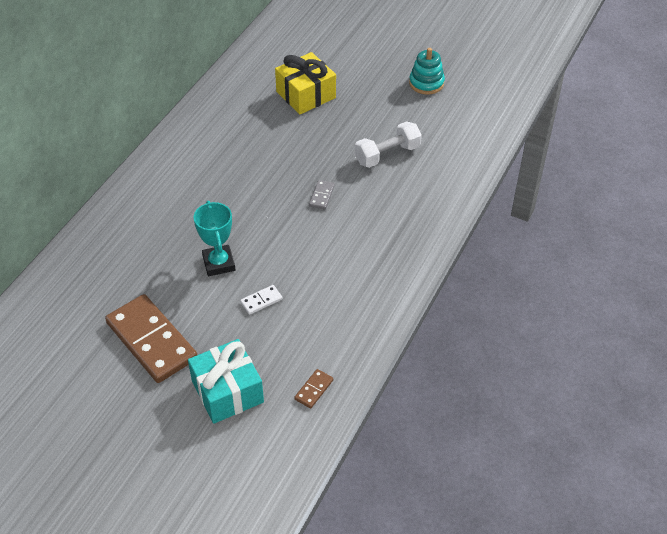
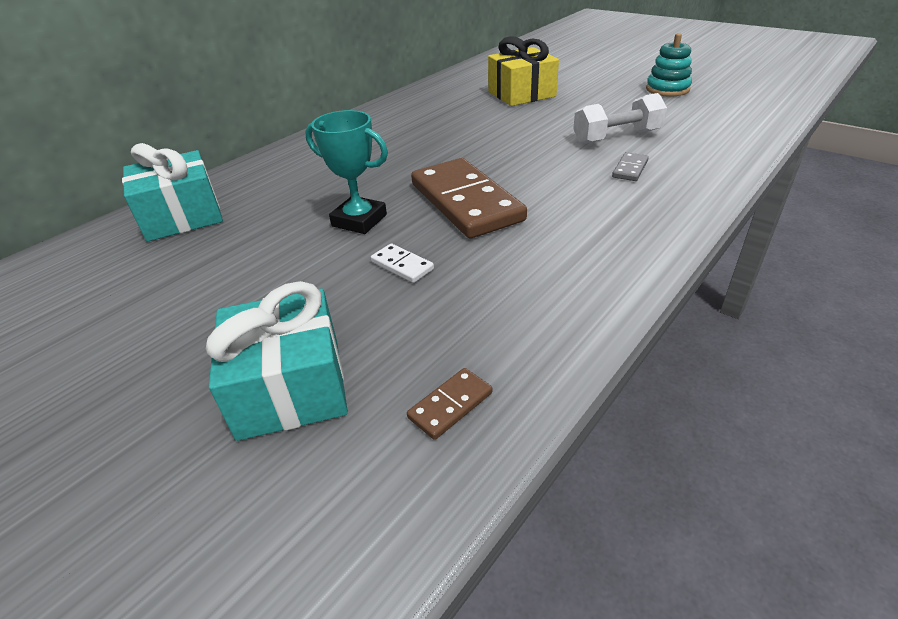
camera: 15 degrees right, 10 degrees down
(85, 271) = (182, 216): none -> turquoise gift
(151, 341) = (213, 299): brown domino -> brown domino (465, 202)
(219, 263) = (359, 220): turquoise trophy -> turquoise trophy turned 60 degrees counterclockwise
(261, 301) = (402, 265): white domino -> white domino turned 60 degrees clockwise
(321, 196) = (522, 167): grey domino -> grey domino (630, 169)

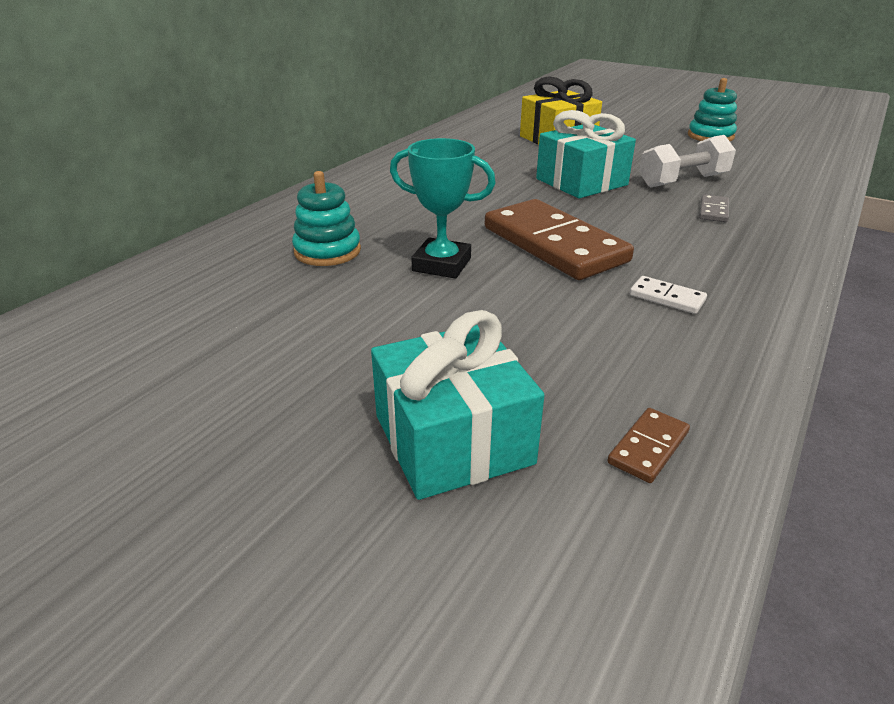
camera: 10 degrees left, 5 degrees down
(182, 216) = (220, 264): turquoise gift -> turquoise gift (581, 182)
(271, 206) = (327, 251): none -> turquoise stacking toy
(402, 265) = (516, 309): white domino -> white domino (667, 298)

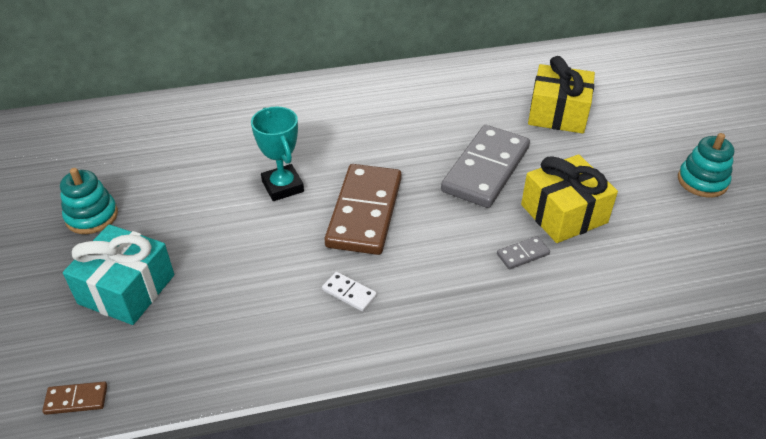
camera: 45 degrees right, 10 degrees up
(327, 251) = (248, 139): turquoise stacking toy -> turquoise stacking toy (92, 216)
(581, 182) = (486, 169): turquoise gift -> grey domino
(648, 447) = (181, 356): brown domino -> brown domino (76, 399)
(667, 298) = (349, 293): white domino -> white domino turned 45 degrees counterclockwise
(683, 181) = (563, 214): white dumbbell -> yellow gift

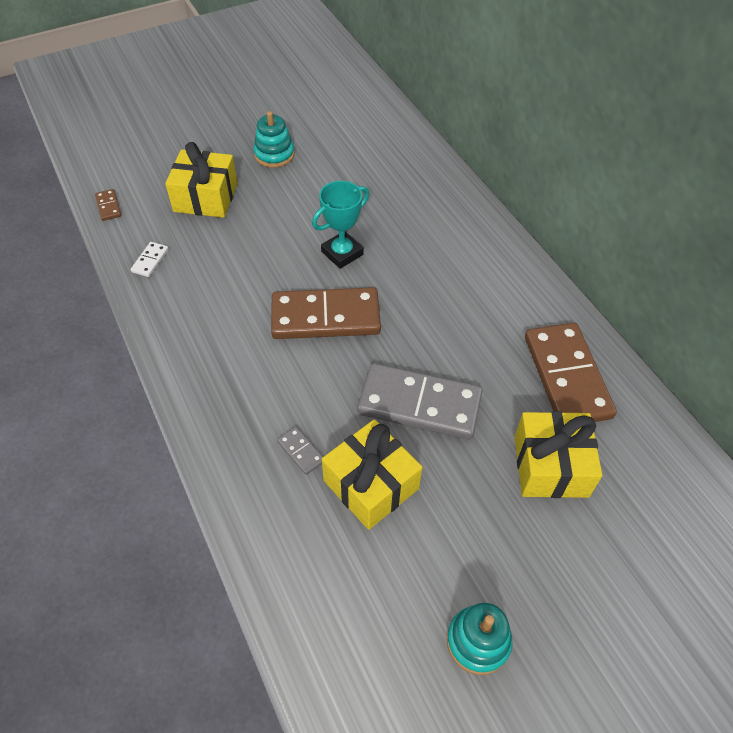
camera: 75 degrees right, 10 degrees up
(126, 289) = (205, 197): turquoise gift -> yellow gift
(349, 293) = (226, 327): white domino -> white domino (150, 261)
(477, 86) = (567, 376): none -> brown domino

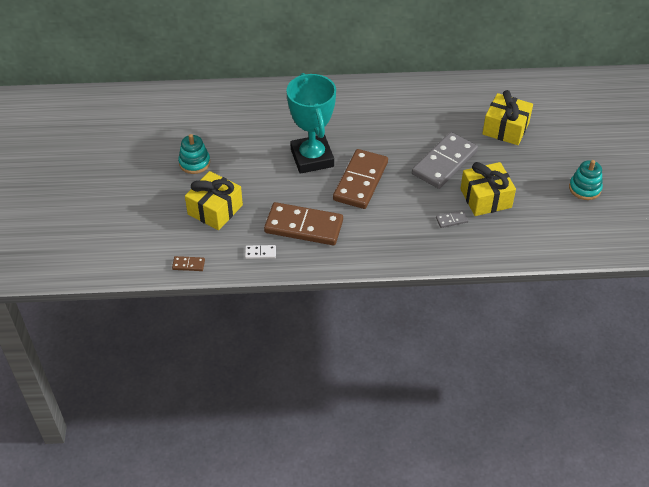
camera: 65 degrees left, 5 degrees down
(150, 261) = (260, 253): white domino -> white domino turned 45 degrees counterclockwise
(342, 253) = (312, 158): turquoise trophy -> turquoise trophy, size x1.70
(567, 376) = (455, 101): brown domino -> brown domino (304, 226)

